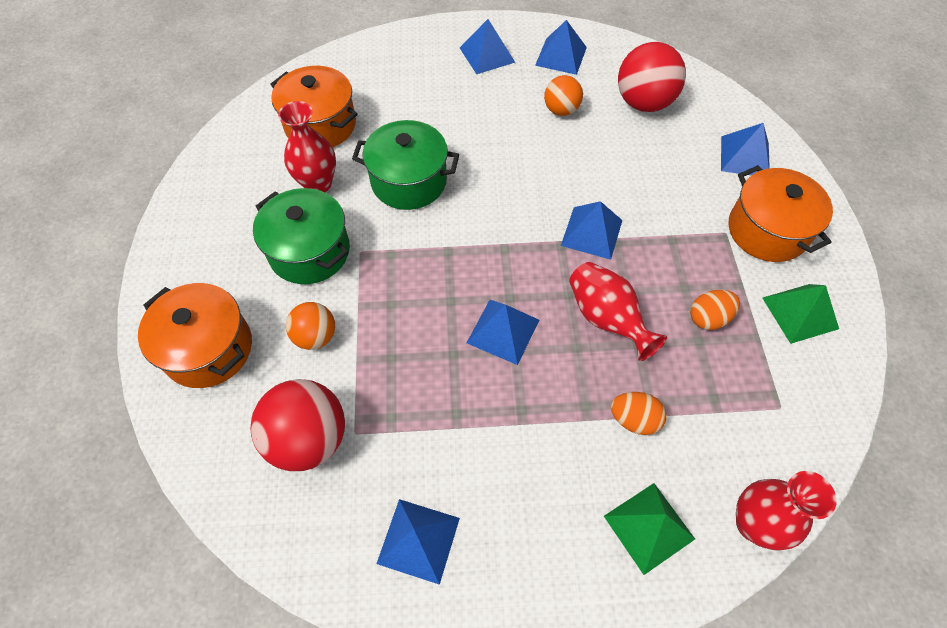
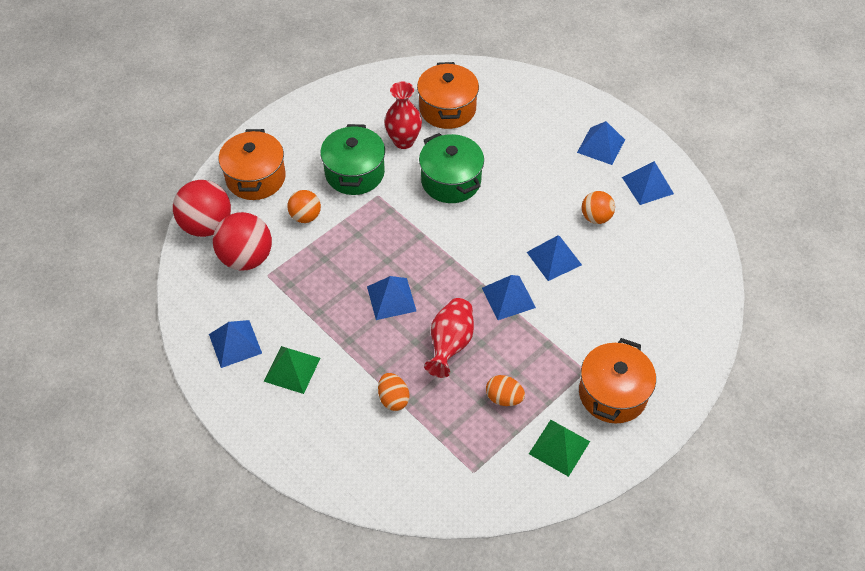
camera: 50 degrees right, 5 degrees down
(643, 102) = (656, 258): red ball -> red ball (207, 225)
(649, 527) = (332, 444): green pyramid -> green pyramid (292, 369)
(745, 156) = (669, 346): blue pyramid -> blue pyramid (554, 258)
(753, 524) = (380, 496): red vase -> none

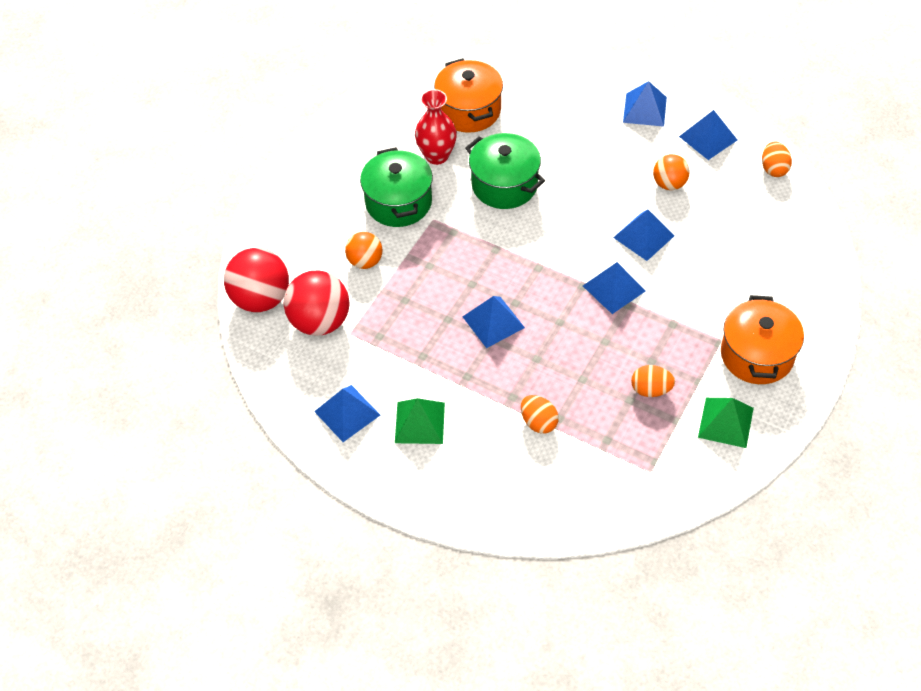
camera: 15 degrees left, 0 degrees up
(255, 178) = (293, 235): orange pot -> none
(450, 344) = (574, 351): red vase -> none
(696, 228) = (773, 169): none -> orange egg

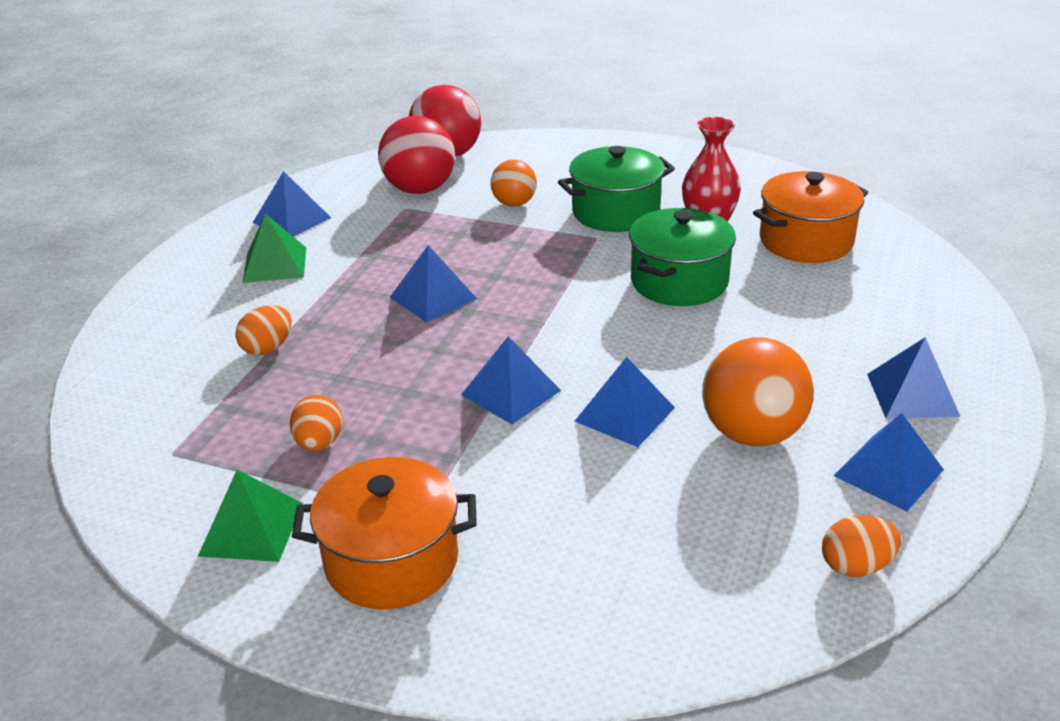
camera: 80 degrees right, 20 degrees down
(669, 184) = (752, 433): orange ball -> orange ball, size x1.69

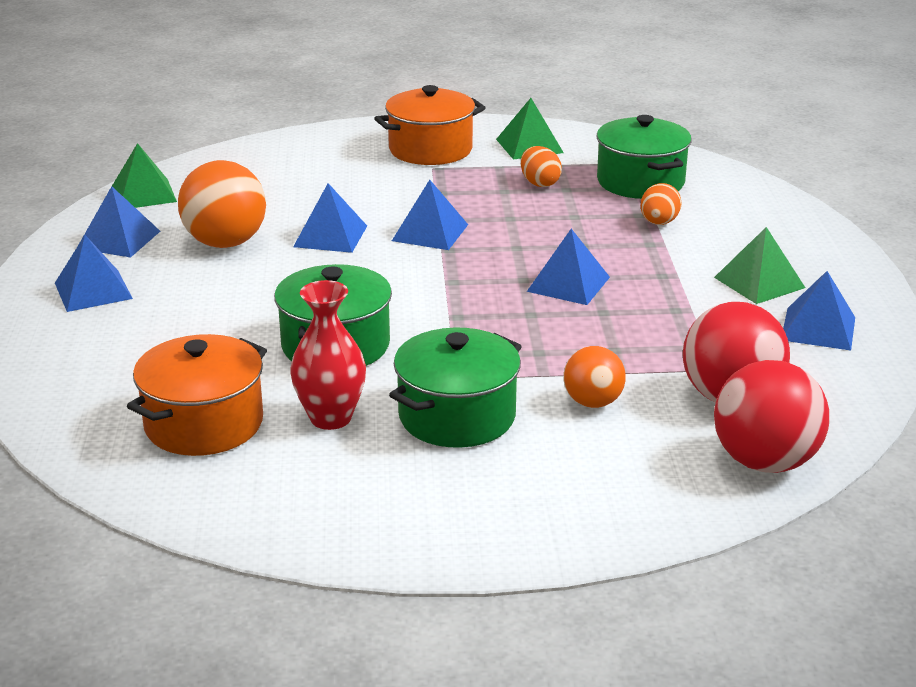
camera: 155 degrees right, 5 degrees down
(206, 414) = (640, 182): none -> green pot
(856, 566) = (143, 194): orange egg -> green pyramid

